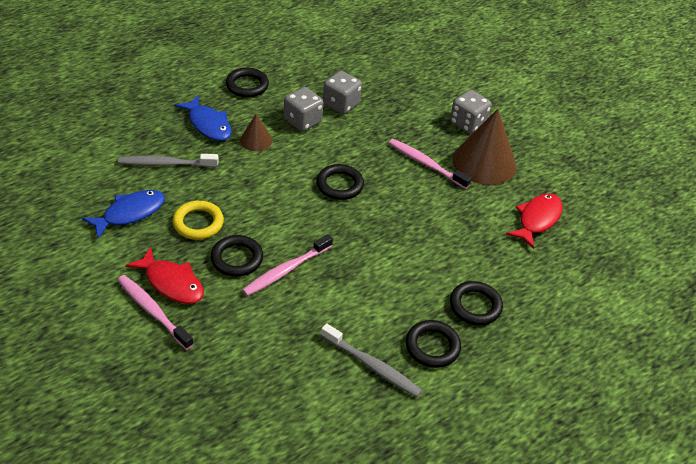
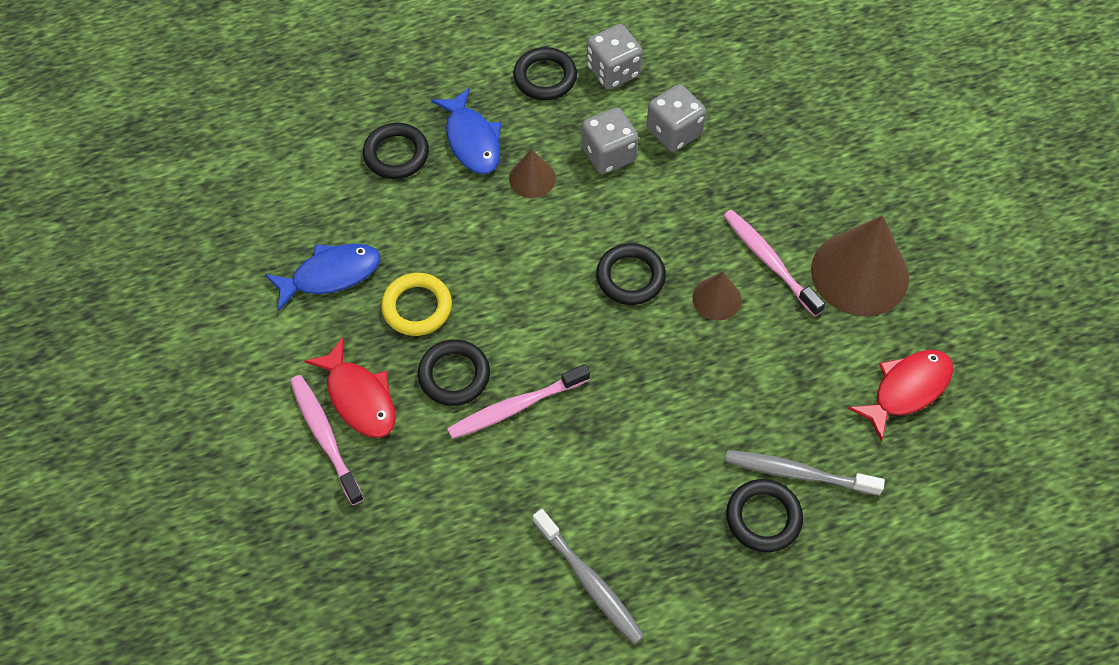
camera: 20 degrees right, 15 degrees up
(166, 164) = (397, 200): grey toothbrush -> grey toothbrush (797, 473)
(400, 189) = (716, 299): none -> brown cone
(432, 346) = (681, 570): black ring -> black ring (396, 154)
(467, 123) = (858, 197): grey dice -> grey dice (613, 71)

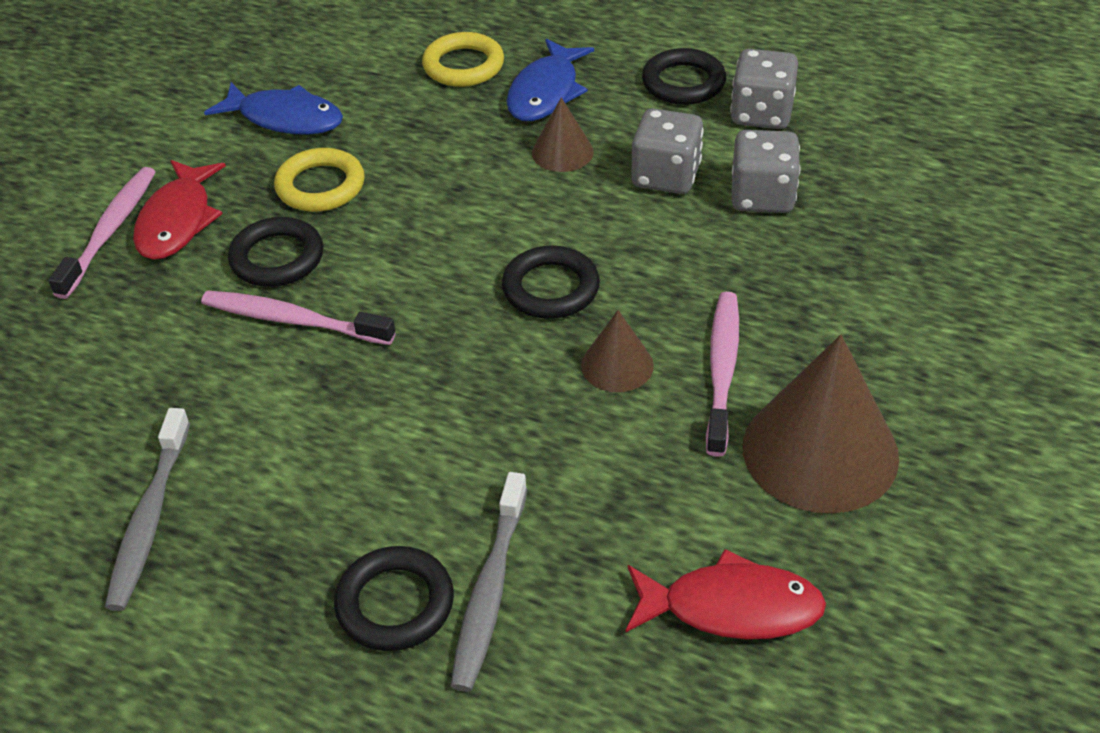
camera: 45 degrees right, 15 degrees down
(396, 154) = (463, 65): black ring -> yellow ring
(797, 473) = (490, 591): grey toothbrush -> grey toothbrush turned 135 degrees counterclockwise

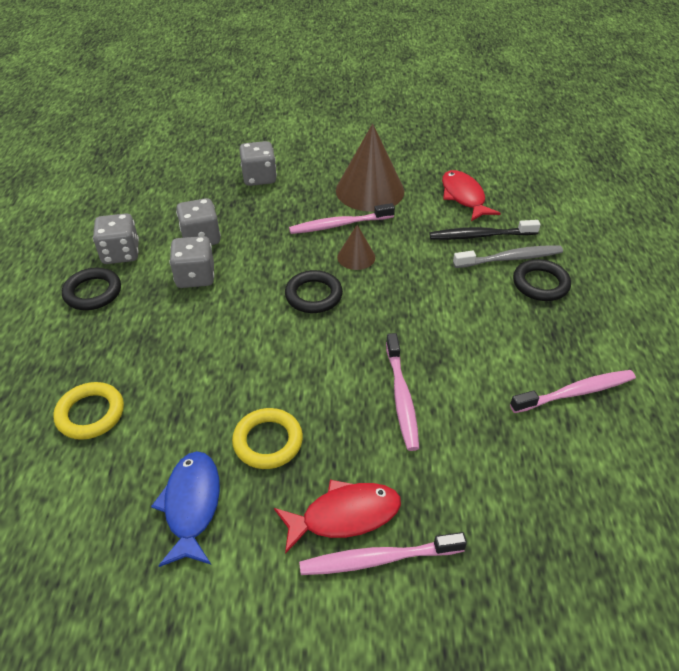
camera: 115 degrees left, 0 degrees up
(149, 519) = (575, 392): grey toothbrush -> pink toothbrush
(277, 258) = (352, 432): black ring -> none
(546, 92) = (117, 355): blue fish -> none
(562, 152) = (185, 327): brown cone -> none
(584, 574) = (480, 236): none -> black toothbrush
(927, 300) = (259, 178): none -> grey dice

